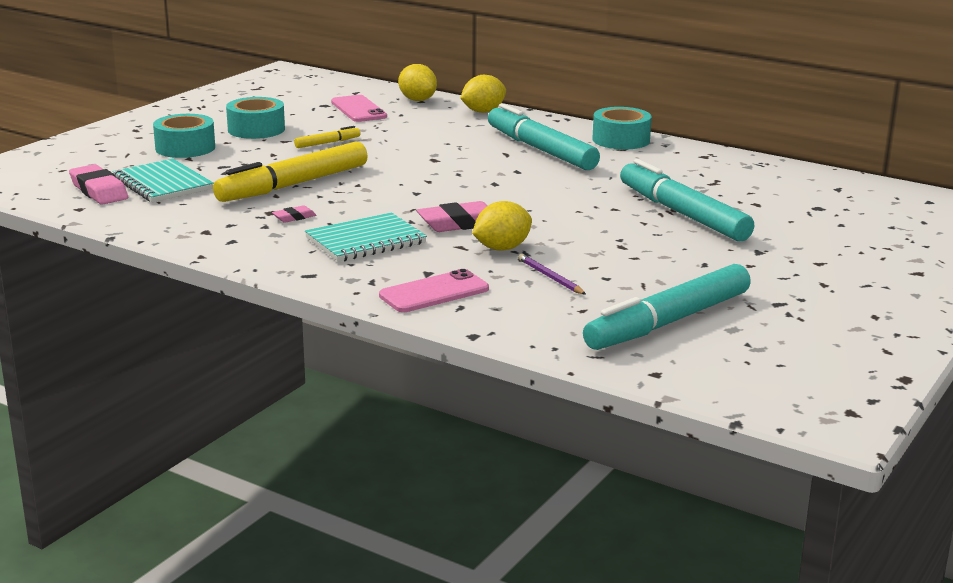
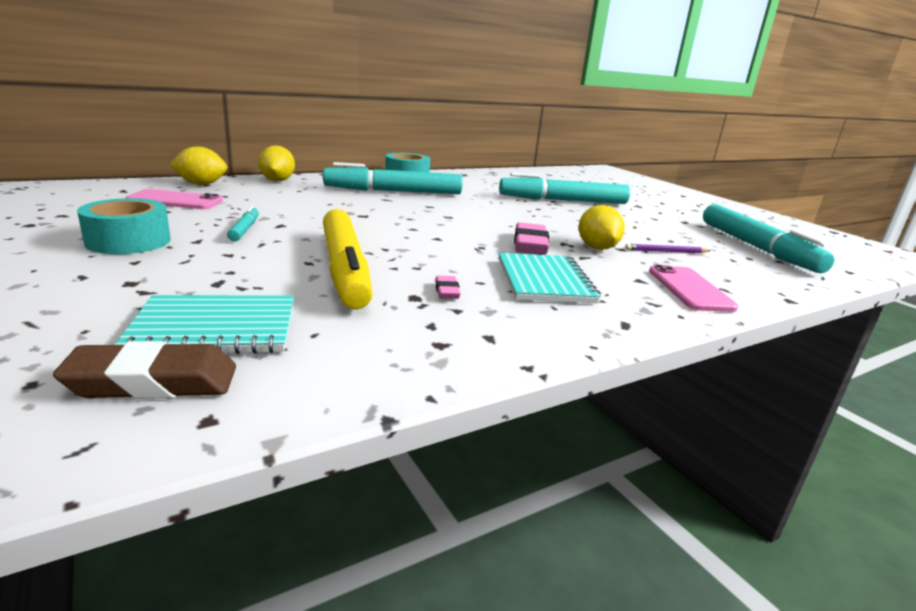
camera: 65 degrees left, 0 degrees up
(99, 191) = (153, 382): pink eraser -> brown eraser
(185, 148) = (101, 284): turquoise tape -> none
(327, 143) = (244, 230): yellow marker -> turquoise marker

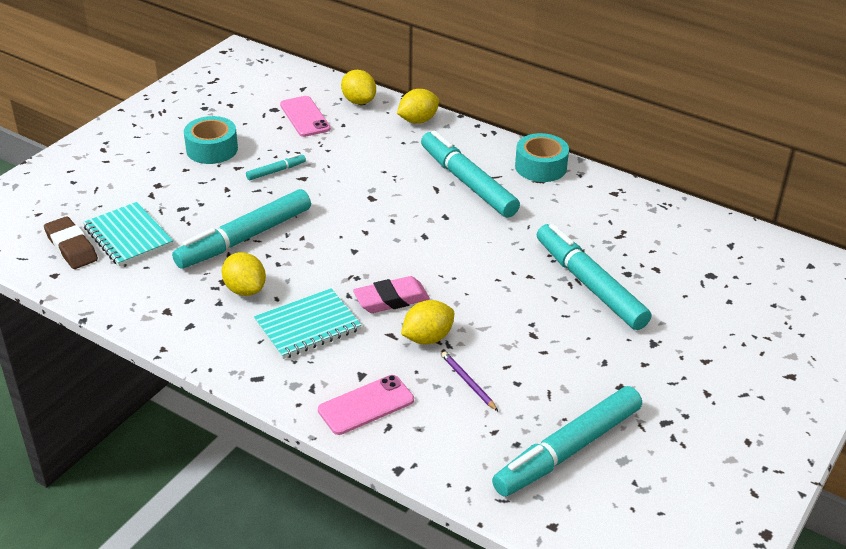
camera: 65 degrees right, 15 degrees up
(344, 269) = (245, 238): yellow marker -> turquoise marker
(446, 291) = (245, 289): pink eraser -> yellow lemon

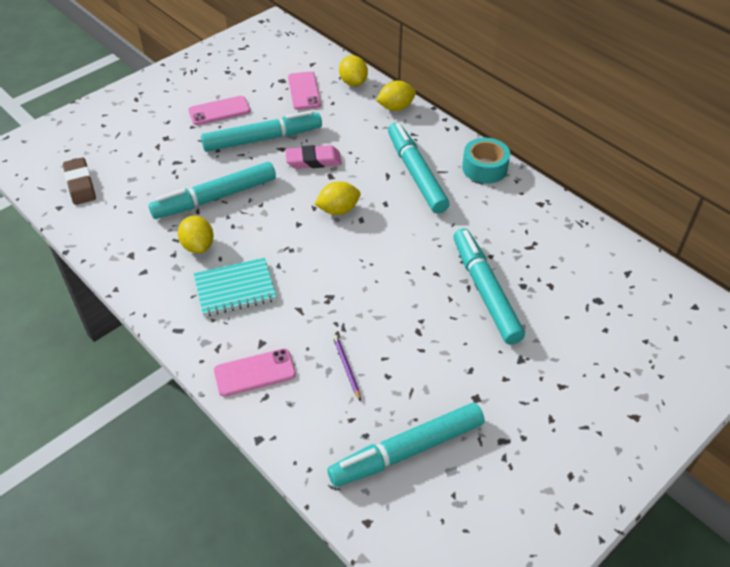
camera: 15 degrees right, 10 degrees up
(128, 236) = (126, 181): turquoise notebook -> none
(212, 149) = (219, 111): turquoise tape -> pink phone
(276, 171) = (262, 139): turquoise marker -> turquoise marker, size x2.28
(391, 299) = (311, 276): pink eraser -> pink eraser (313, 161)
(427, 338) = (328, 318): yellow lemon -> yellow lemon (338, 210)

